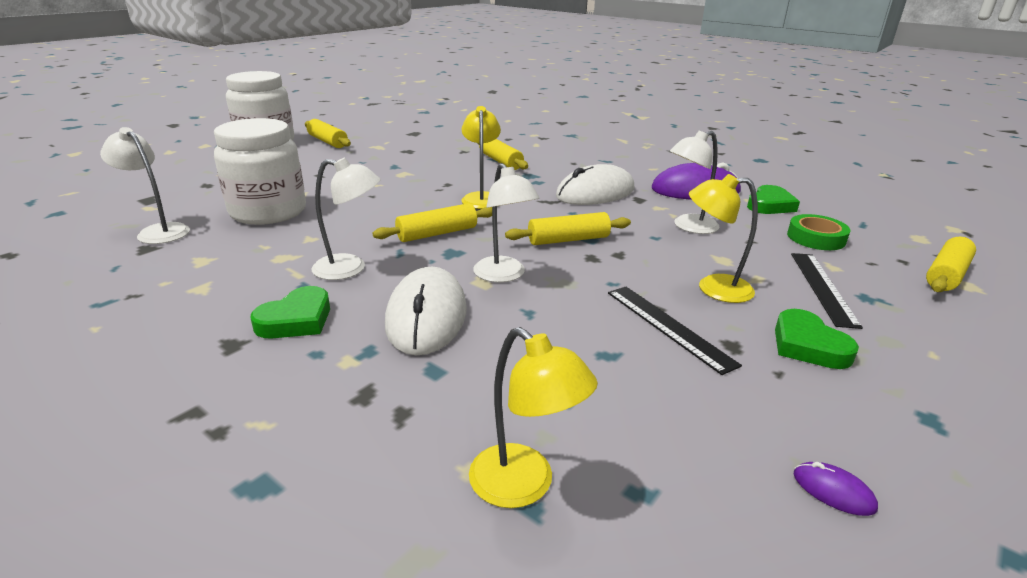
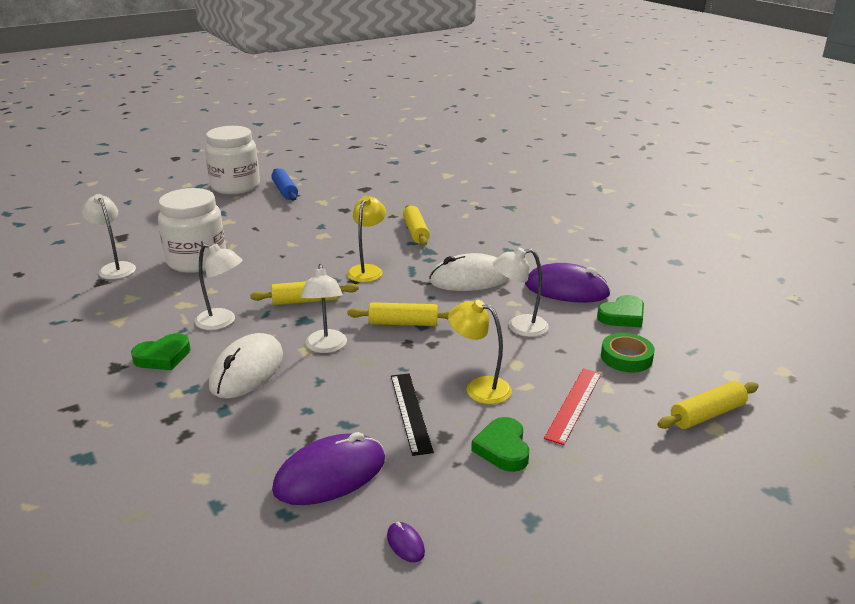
camera: 20 degrees right, 0 degrees up
(327, 141) = (285, 191): yellow rolling pin -> blue rolling pin
(524, 486) = (222, 493): yellow lamp -> none
(648, 422) = (330, 474): none -> purple mouse
(822, 287) = (574, 404): black ruler -> red ruler

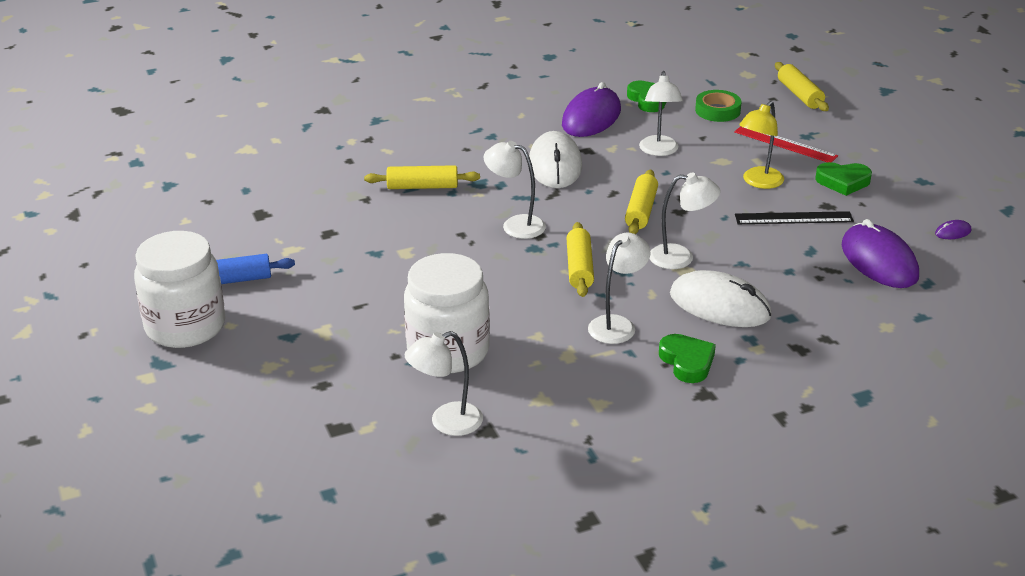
camera: 80 degrees left, 5 degrees up
(367, 270) = (515, 225): yellow lamp -> white lamp

